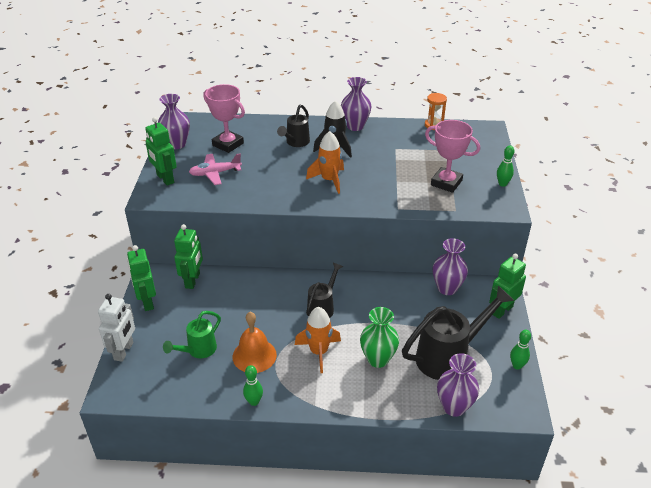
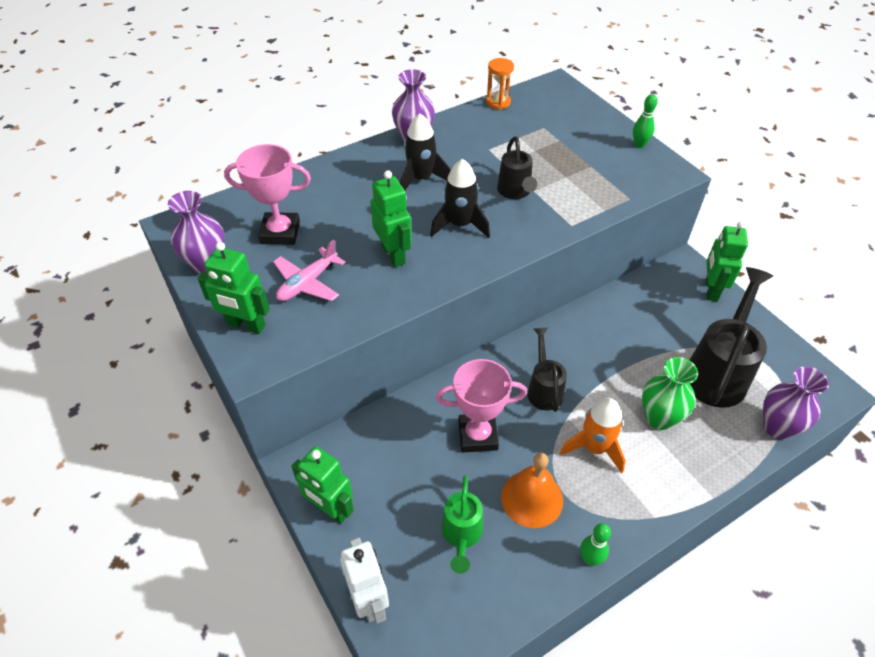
camera: 35 degrees left, 10 degrees up
(193, 280) = (360, 443): green robot -> green robot (393, 254)
(296, 143) = (366, 192): black watering can -> black watering can (515, 192)
(329, 180) = (460, 225): orange rocket -> black rocket
(446, 183) = (586, 169): pink trophy -> pink trophy (477, 435)
(447, 288) = (640, 293): purple vase -> none
(517, 366) = (781, 344): green bowling pin -> none

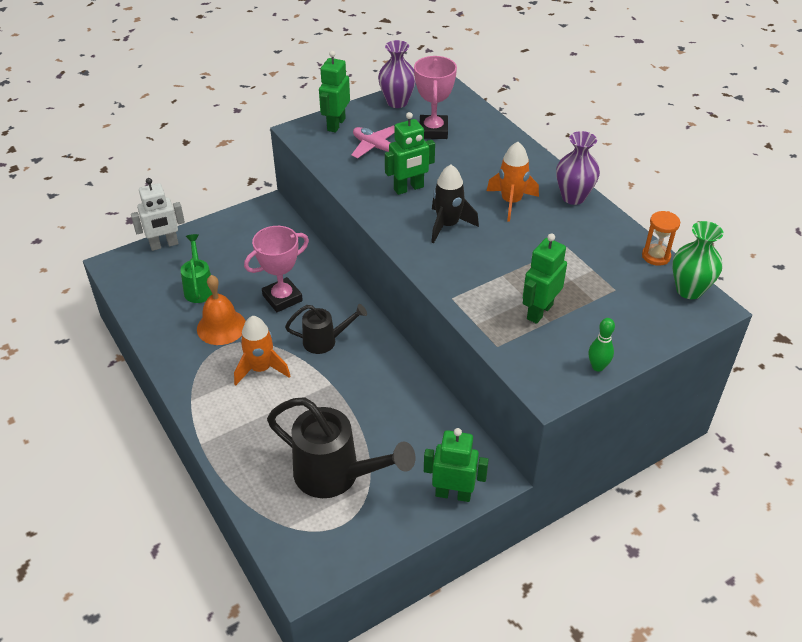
camera: 90 degrees right, 5 degrees down
(330, 509) = (232, 224): green robot -> green robot (539, 311)
(421, 179) = (511, 202): black rocket -> orange rocket
(461, 535) = (199, 287): green watering can -> green watering can turned 75 degrees clockwise
(477, 435) = (282, 298): pink trophy -> pink trophy turned 60 degrees clockwise
(515, 192) = (498, 262): black watering can -> none
(590, 559) = (165, 356): green bowling pin -> none
(659, 418) = (286, 418): green vase -> green vase (689, 290)
(777, 427) = (265, 511): purple vase -> none

